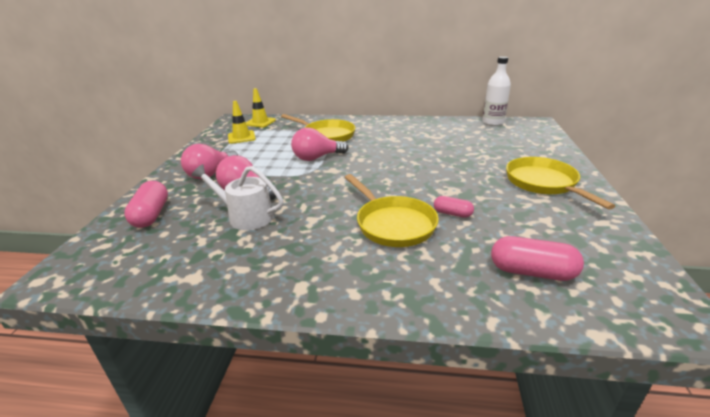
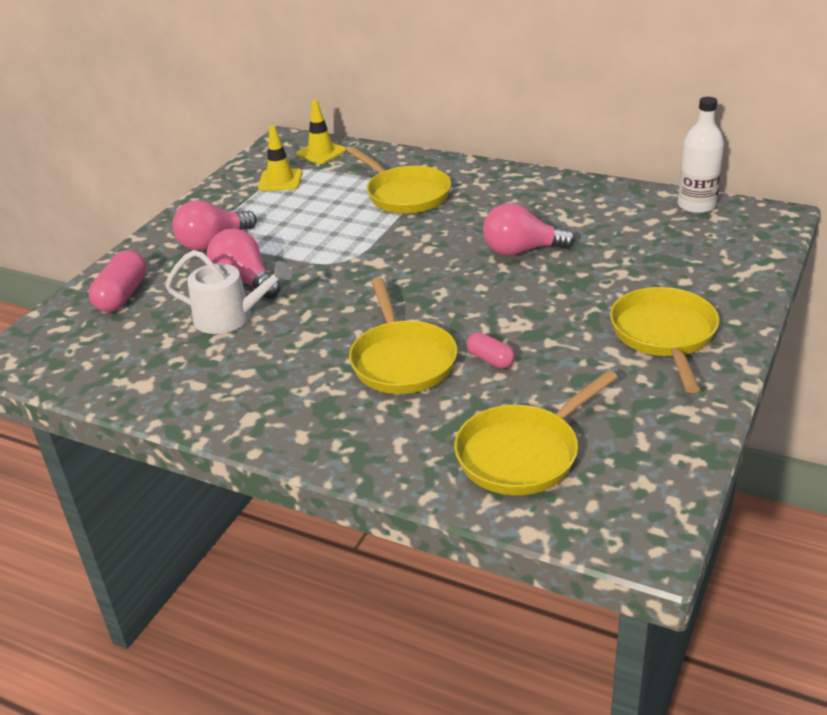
camera: 20 degrees right, 5 degrees up
(246, 216) = (230, 317): white watering can -> white watering can turned 150 degrees clockwise
(317, 158) = (367, 236): pink light bulb -> pink light bulb (521, 251)
(532, 272) = (523, 453): pink capsule -> yellow pan

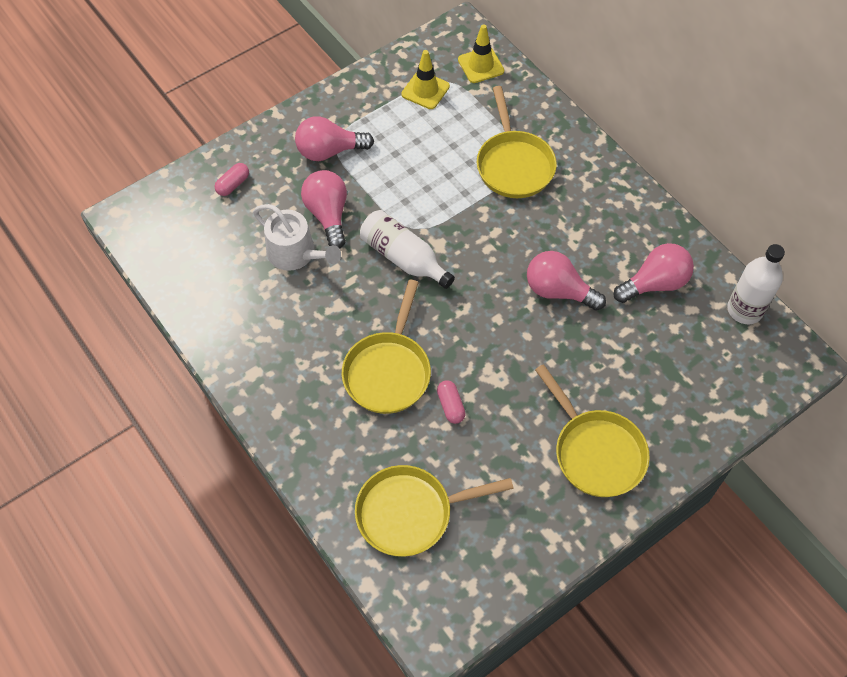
camera: 25 degrees right, 25 degrees up
(122, 295) = (233, 184): pink capsule -> pink capsule, size x0.59
(349, 282) = (404, 258): none -> white bottle
(603, 217) = (654, 283): none -> pink light bulb
(664, 335) = (595, 452): yellow pan -> yellow pan turned 120 degrees clockwise

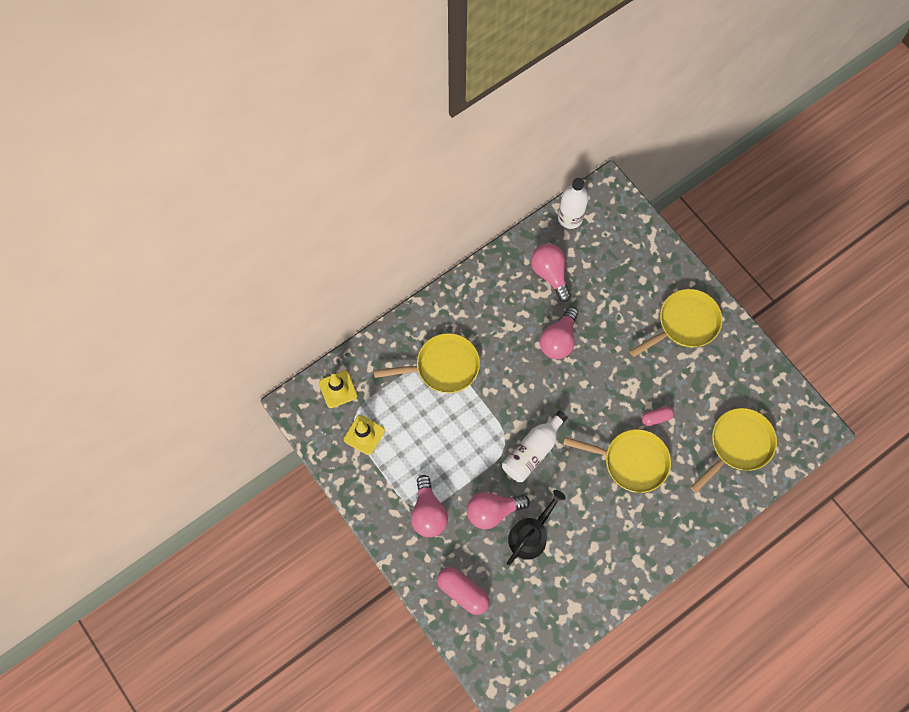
camera: 90 degrees left, 10 degrees up
(233, 184) = (463, 592): pink capsule -> pink capsule, size x1.70
(296, 253) = (530, 535): white watering can -> black watering can
(410, 513) = (738, 445): yellow pan -> yellow pan turned 120 degrees counterclockwise

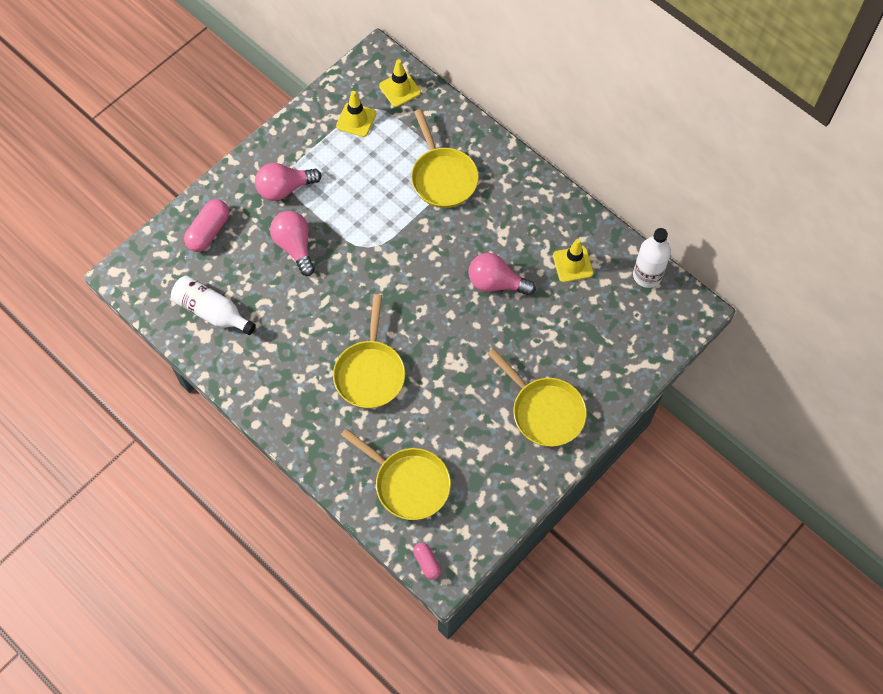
camera: 80 degrees right, 5 degrees down
(530, 535) = (274, 284): black watering can -> none
(532, 451) = (365, 274): white bottle -> white bottle (212, 312)
(550, 274) = (572, 264): pink light bulb -> yellow traffic cone
(656, 417) = (425, 393): pink capsule -> pink capsule (427, 563)

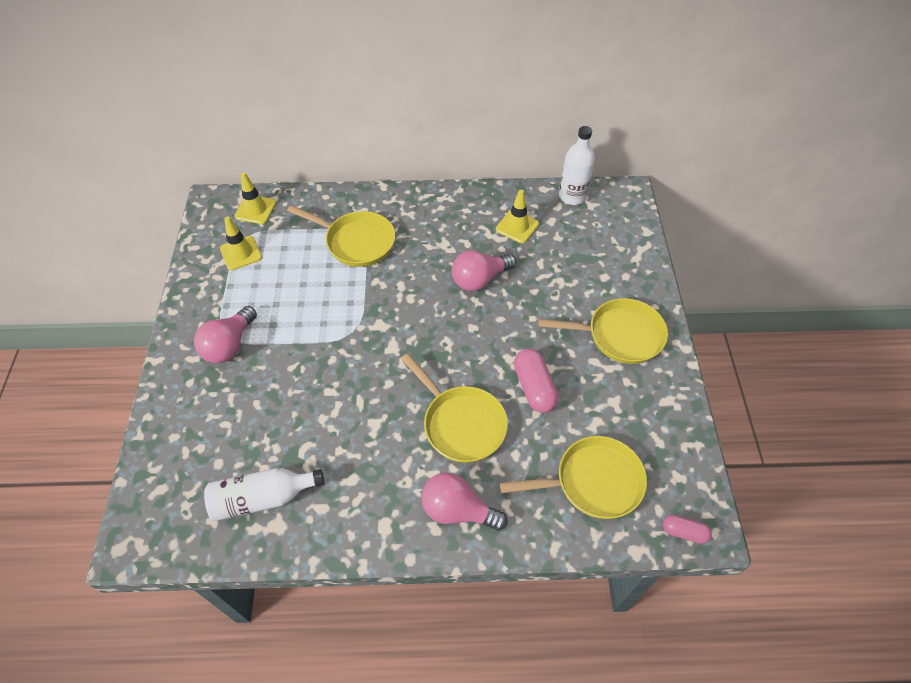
camera: 45 degrees left, 10 degrees down
(209, 231) = (189, 433): pink capsule -> pink capsule (534, 387)
(295, 246) = (286, 381): pink light bulb -> pink light bulb (458, 510)

